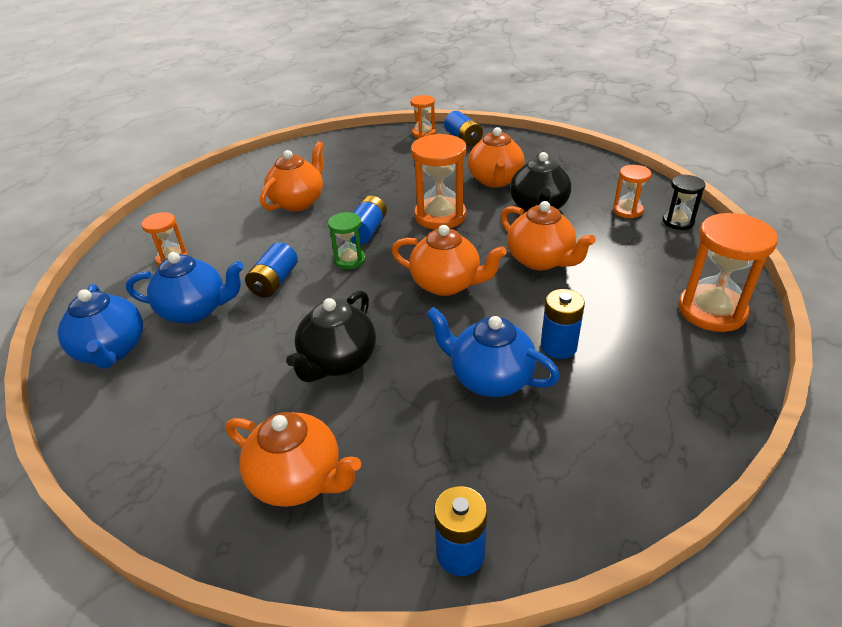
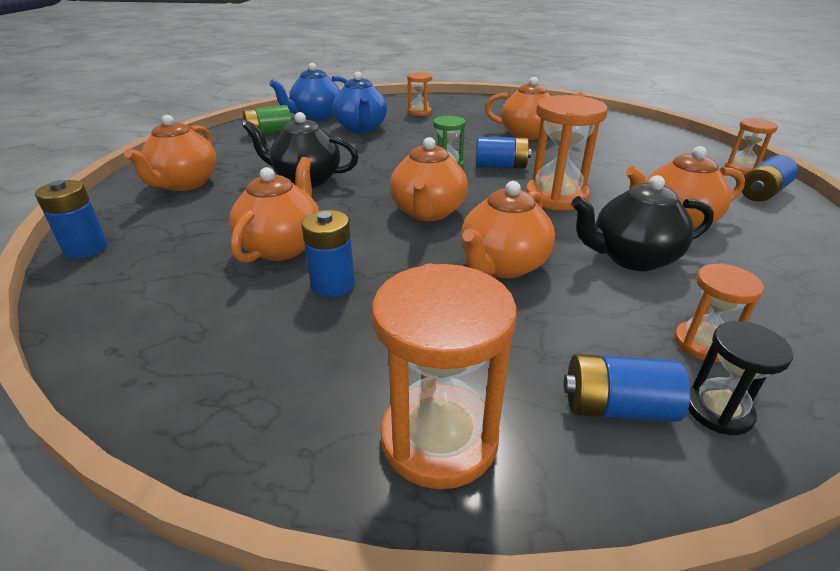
camera: 75 degrees right, 5 degrees down
(148, 400) = (269, 133): none -> green battery
(274, 282) = (404, 144): blue battery -> blue battery (616, 407)
(490, 378) = (282, 246): blue teapot -> orange teapot

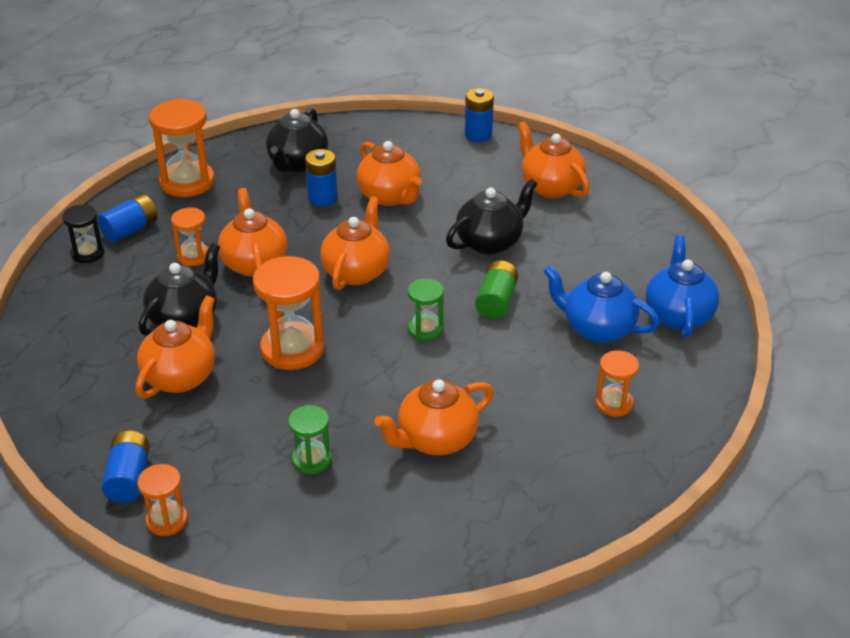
camera: 130 degrees right, 5 degrees up
(268, 348) = (297, 163): none -> black teapot
(269, 133) = (646, 264): green battery -> green battery (496, 301)
(428, 212) = (356, 272): orange teapot -> orange teapot turned 60 degrees clockwise
(500, 166) = (384, 359): blue battery -> none
(613, 154) = (312, 460): none -> green hourglass
(702, 343) = (109, 282): orange hourglass -> orange hourglass (193, 256)

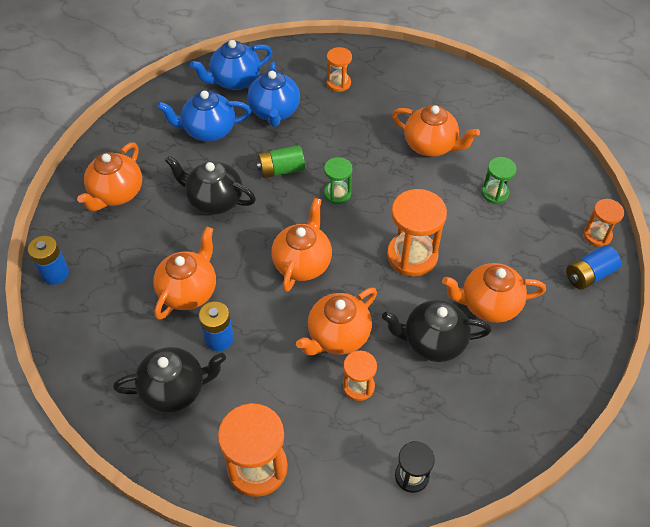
camera: 120 degrees left, 15 degrees up
(130, 230) = (357, 464): blue battery -> none
(356, 272) = (302, 263): orange teapot -> orange teapot turned 120 degrees clockwise
(601, 269) = (208, 130): none -> blue teapot

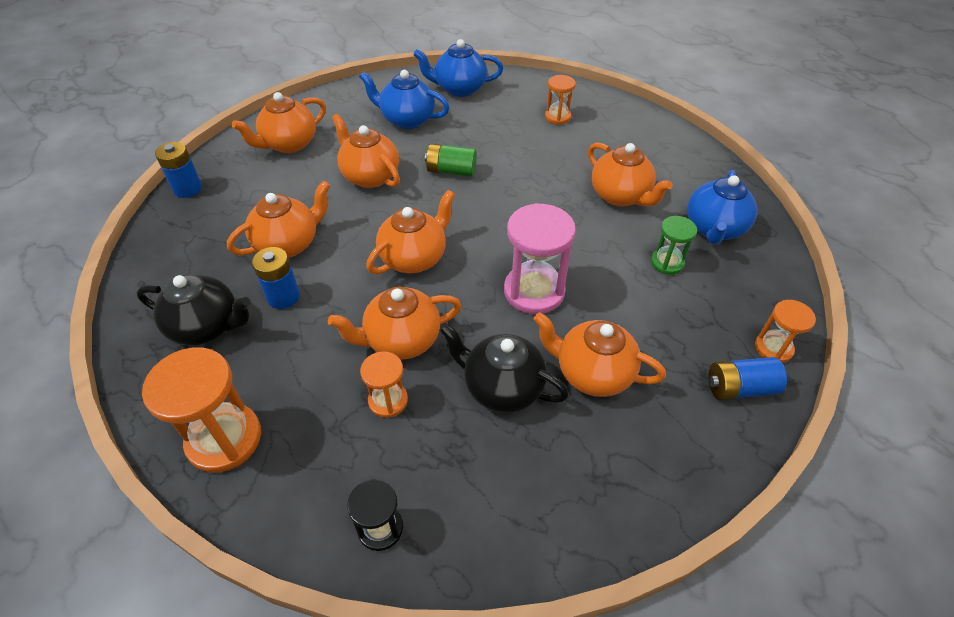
camera: 25 degrees right, 5 degrees down
(214, 200) = (370, 176): black teapot -> orange teapot
(274, 112) = (479, 122): blue teapot -> blue teapot (714, 229)
(337, 194) = (493, 208): green hourglass -> none
(412, 256) = (534, 291): orange hourglass -> pink hourglass

